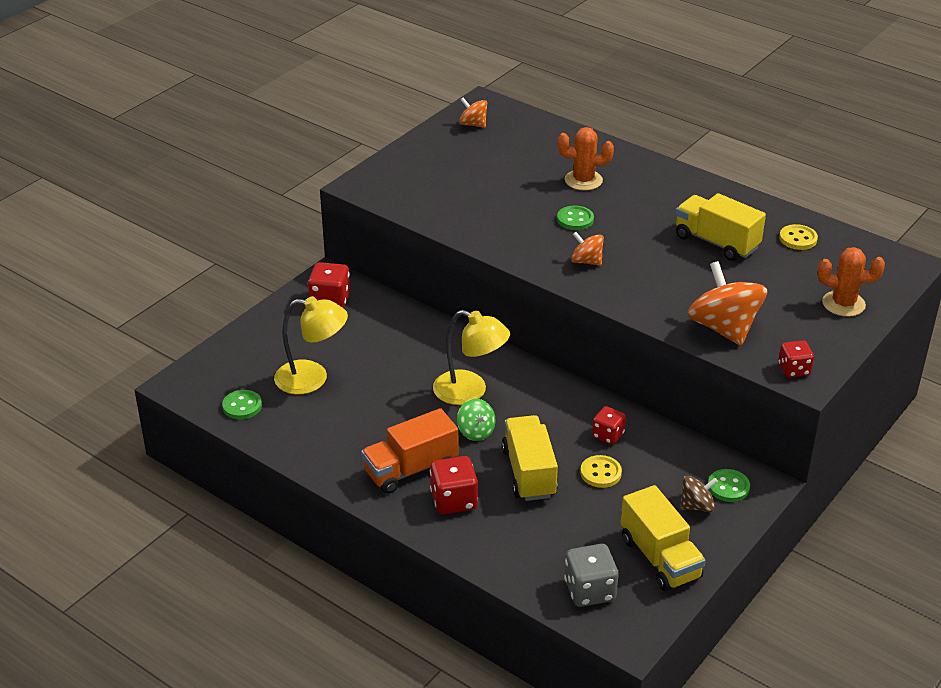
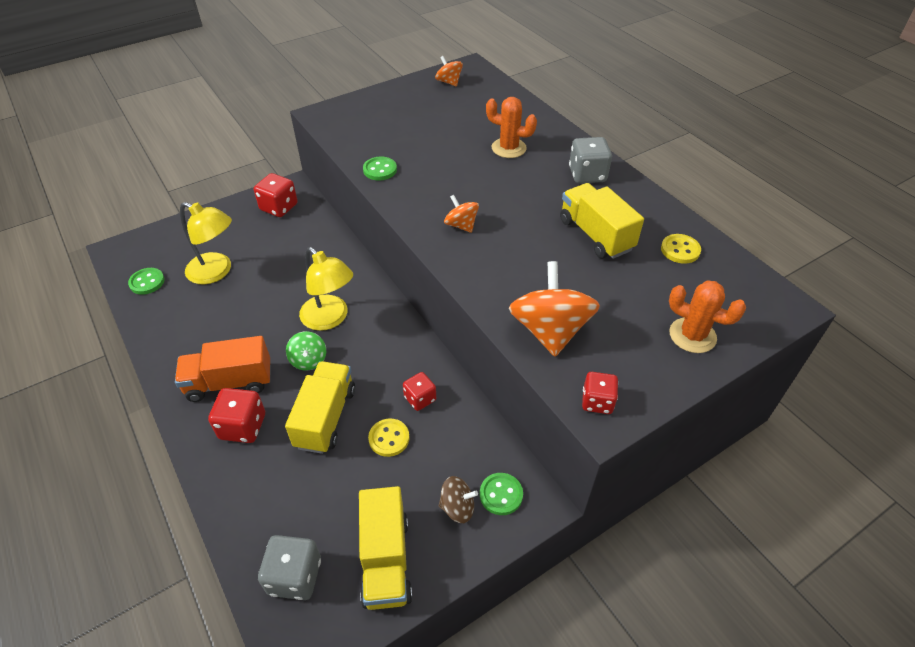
camera: 20 degrees right, 10 degrees up
(575, 219) = (477, 182): green button -> green button (380, 170)
(676, 190) = (587, 175): none -> grey dice

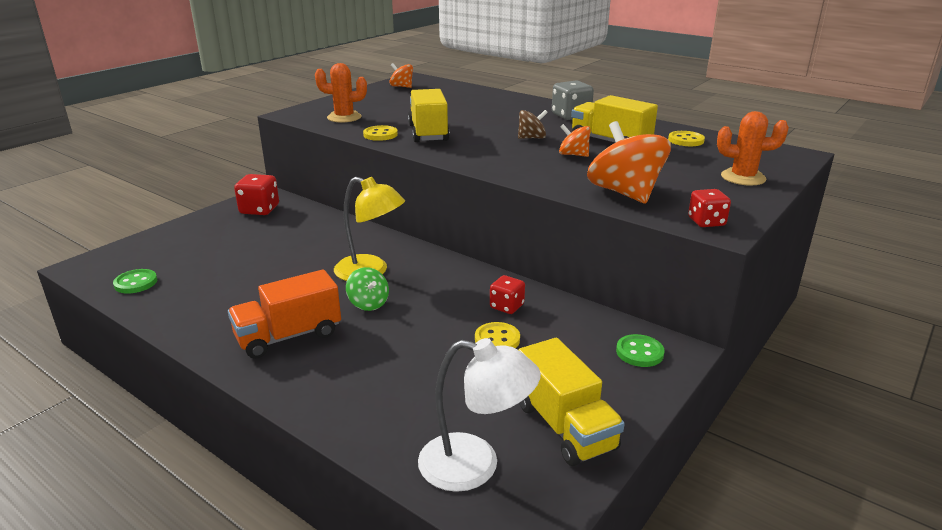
camera: 20 degrees left, 20 degrees down
(216, 272) = (217, 262): yellow lamp -> none
(243, 426) = (328, 365): red dice -> none
(295, 576) = (475, 465): grey dice -> white lamp
(325, 417) = (418, 339): yellow truck -> yellow truck (428, 133)
(380, 170) = (380, 135): green button -> yellow button
(457, 507) = (606, 371): brown spinning top -> brown spinning top (531, 138)
(461, 225) = (487, 152): orange spinning top -> orange spinning top (573, 155)
(508, 148) = (489, 111): orange cactus -> orange cactus (344, 117)

